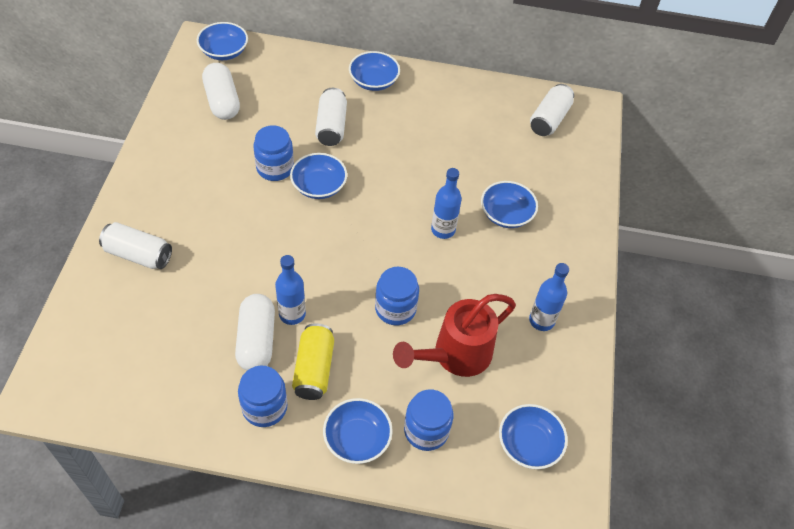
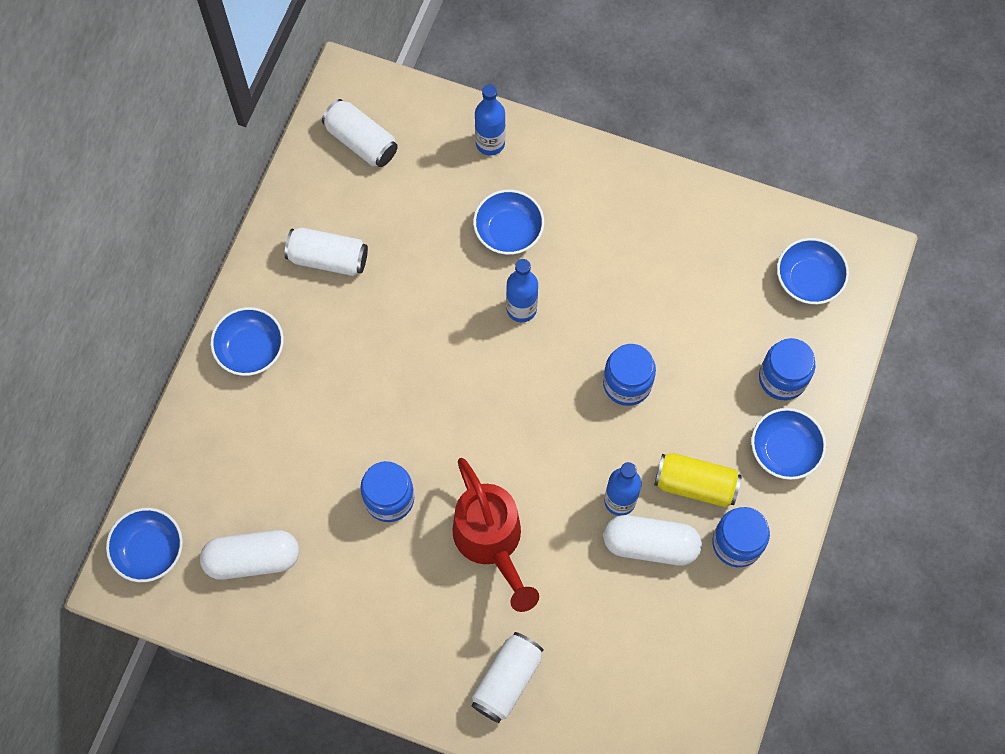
camera: 75 degrees left, 15 degrees up
(319, 186) = (429, 446): blue bowl -> none
(331, 126) = (326, 417): white can -> white can (328, 259)
(455, 355) = (696, 330): red watering can -> red watering can (491, 542)
(541, 320) = (663, 229): blue bottle -> blue bottle (490, 143)

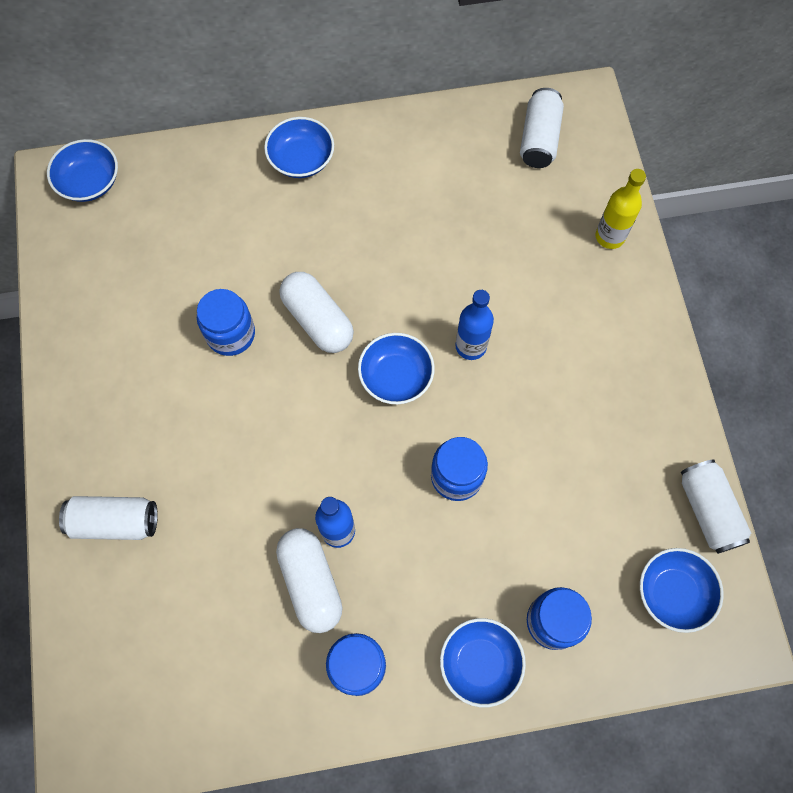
camera: 60 degrees right, 0 degrees up
(252, 559) = (121, 259): white capsule -> white capsule (318, 320)
(328, 259) = (417, 171): white can -> white can (708, 510)
(490, 143) = (609, 237): blue bottle -> yellow bottle
(491, 542) = (237, 439): red watering can -> none
(508, 231) = (537, 296): blue bowl -> blue bowl (396, 376)
(695, 485) = (394, 593): yellow can -> none

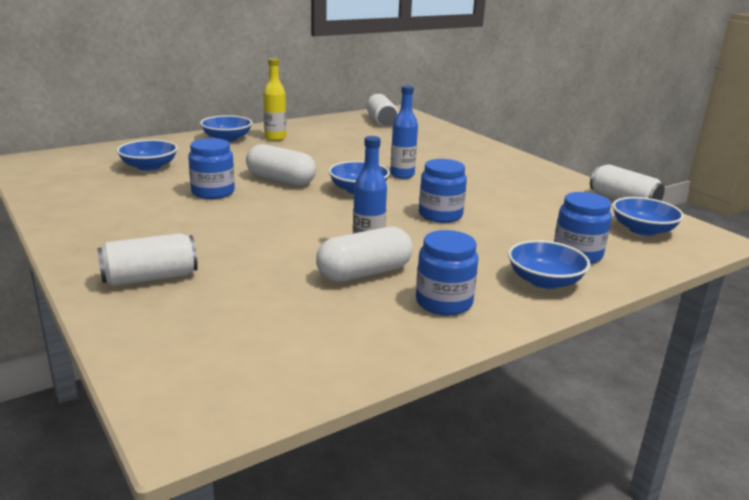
camera: 25 degrees left, 45 degrees down
(89, 182) = (58, 159): blue bowl -> blue bowl (149, 167)
(310, 582) = (364, 273): white capsule -> white capsule turned 75 degrees counterclockwise
(609, 237) = (454, 138): yellow bottle -> yellow bottle (275, 138)

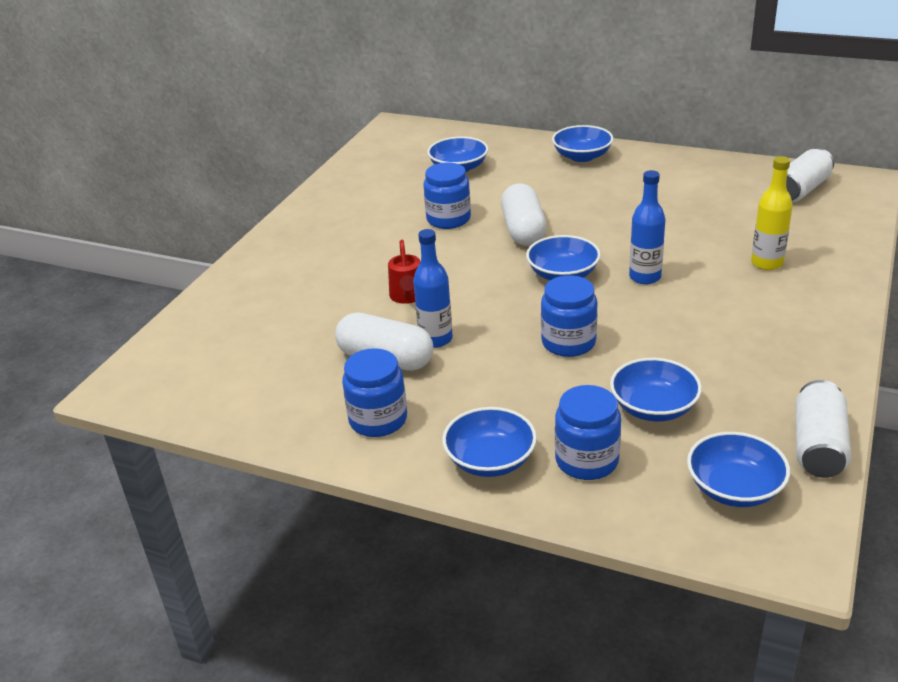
camera: 60 degrees right, 10 degrees up
(150, 278) = (272, 280): white can -> none
(275, 138) = (627, 172): yellow bottle -> yellow bottle (767, 263)
(291, 238) = (407, 297): none -> red watering can
(543, 220) = (653, 407): none -> blue bowl

